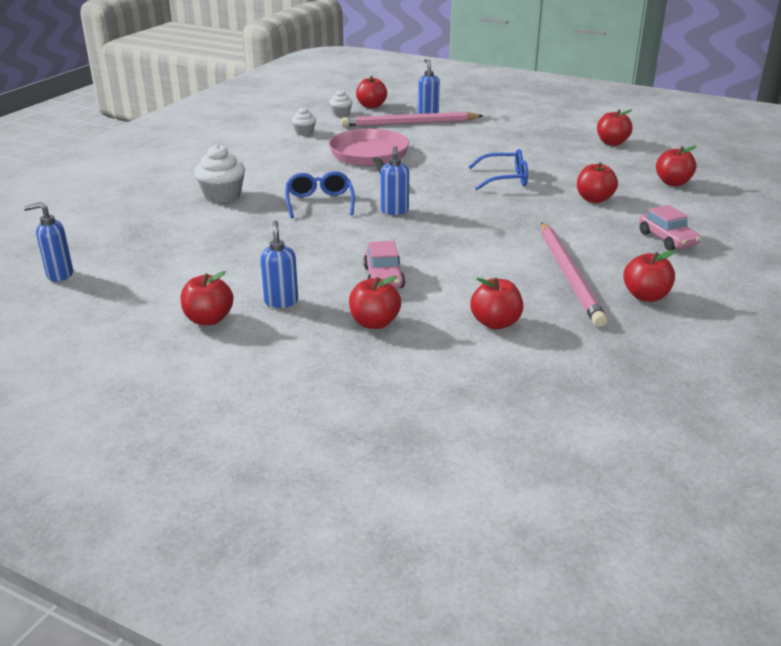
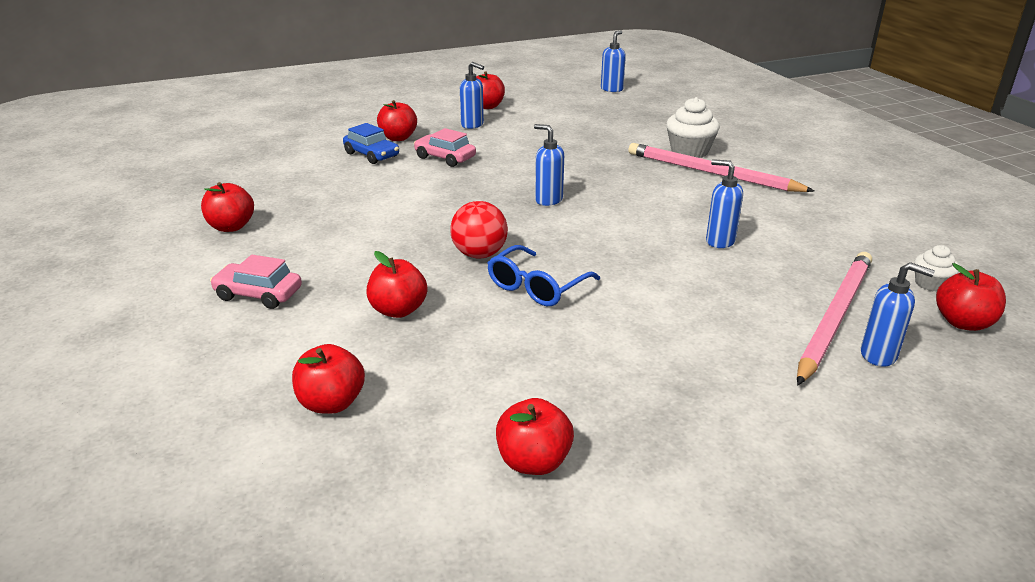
camera: 130 degrees right, 0 degrees up
(304, 132) = (856, 234): white cupcake -> none
(319, 203) = (616, 179): blue glasses -> none
(369, 156) = (719, 241): pink pan -> blue soap dispenser
(434, 314) = (372, 155): none -> blue car
(495, 323) = (324, 166): red apple -> none
(503, 203) = (479, 254): none -> red ball
(569, 275) = (314, 215): pink pencil -> pink pencil (711, 173)

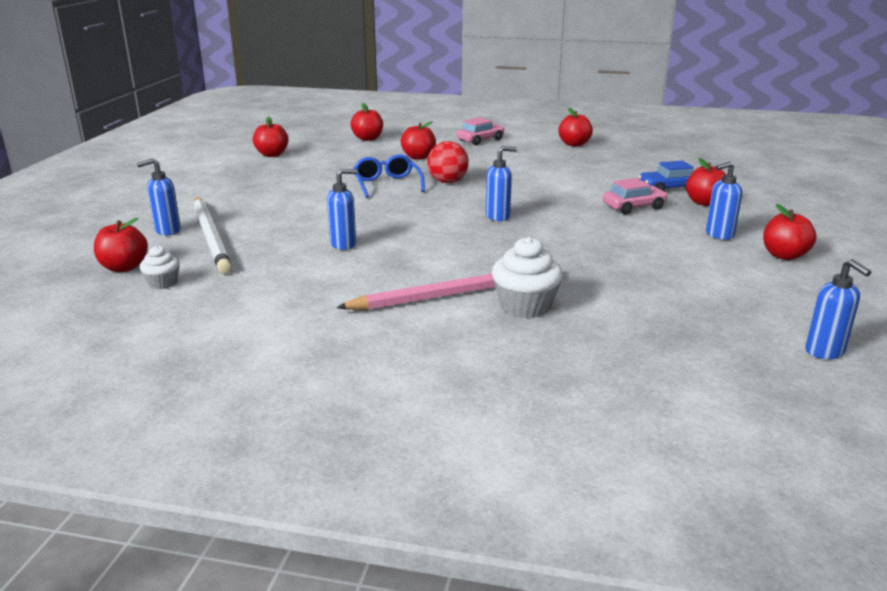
camera: 125 degrees right, 5 degrees down
(834, 317) = (211, 237): pink pencil -> white pencil

